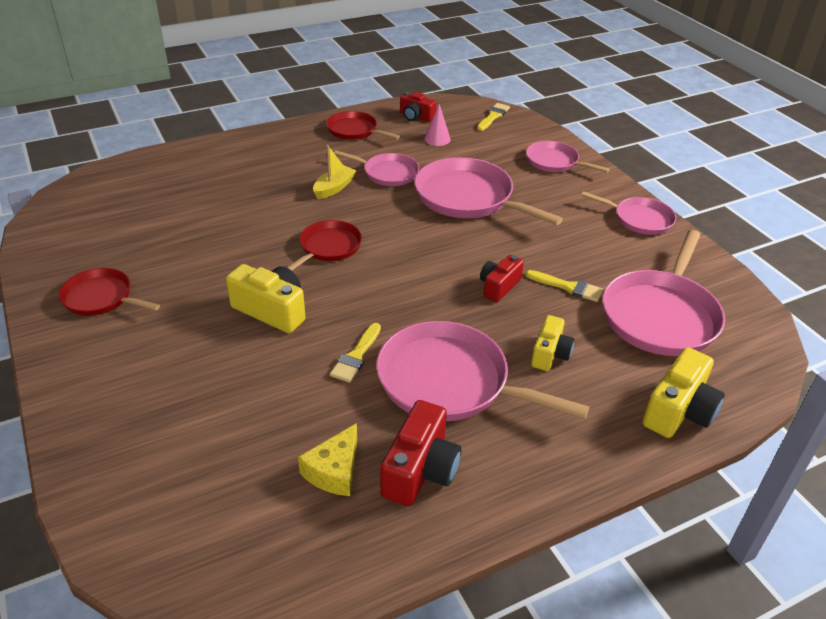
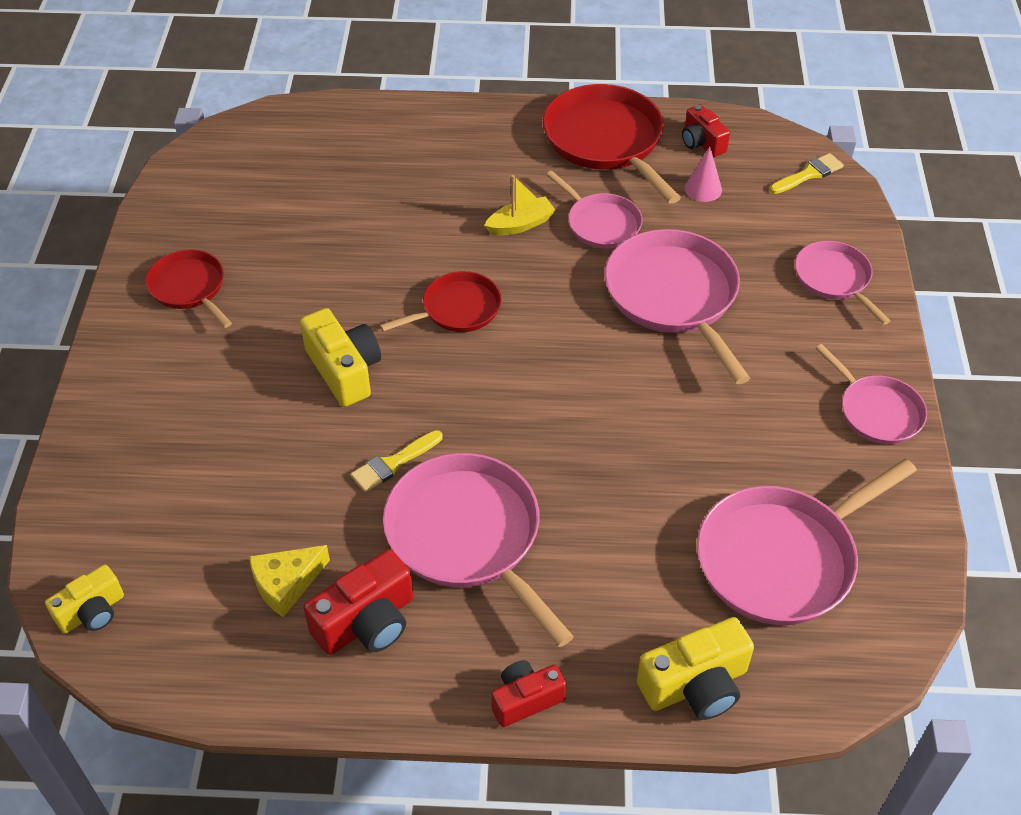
camera: 30 degrees right, 10 degrees up
(354, 130) = (606, 141): red pan -> red pan, size x1.73
(499, 286) = (614, 439): red camera -> red camera (526, 699)
(550, 354) = (604, 550): yellow camera -> yellow camera (92, 612)
(568, 287) = (698, 473): yellow brush -> none

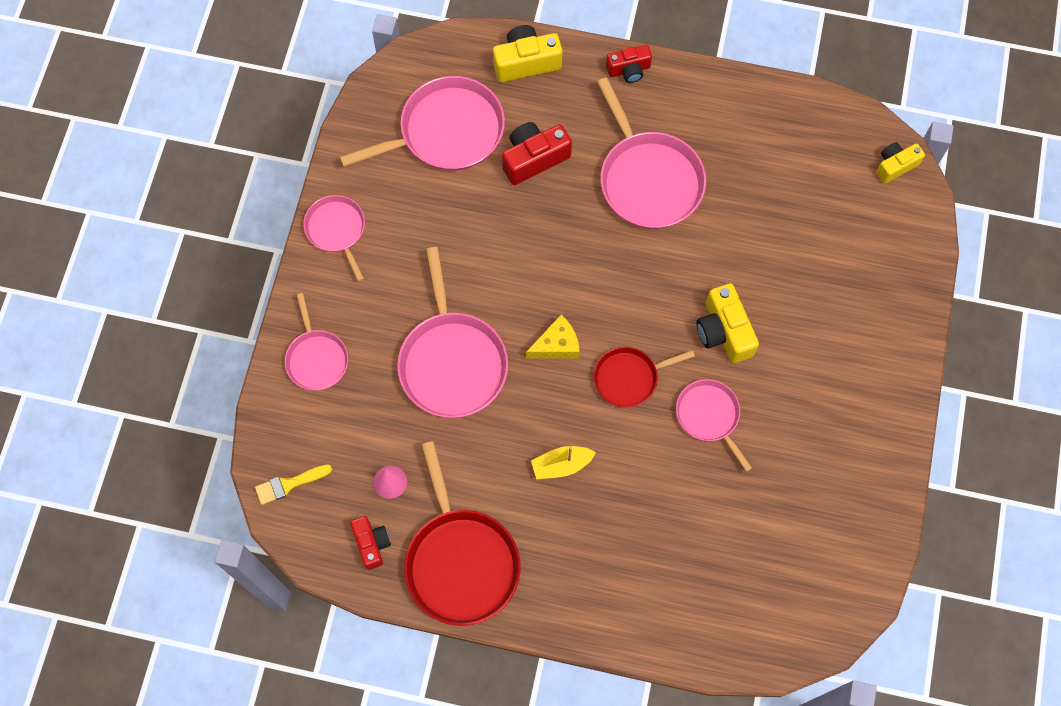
camera: 170 degrees left, 20 degrees up
(189, 288) = (848, 438): red pan -> none
(286, 584) = (771, 165): yellow cheese -> yellow cheese (557, 345)
(367, 622) = (720, 132): red camera -> red camera (534, 159)
(393, 463) = (693, 244): yellow brush -> none
(601, 223) = (491, 454): pink pan -> pink pan (709, 416)

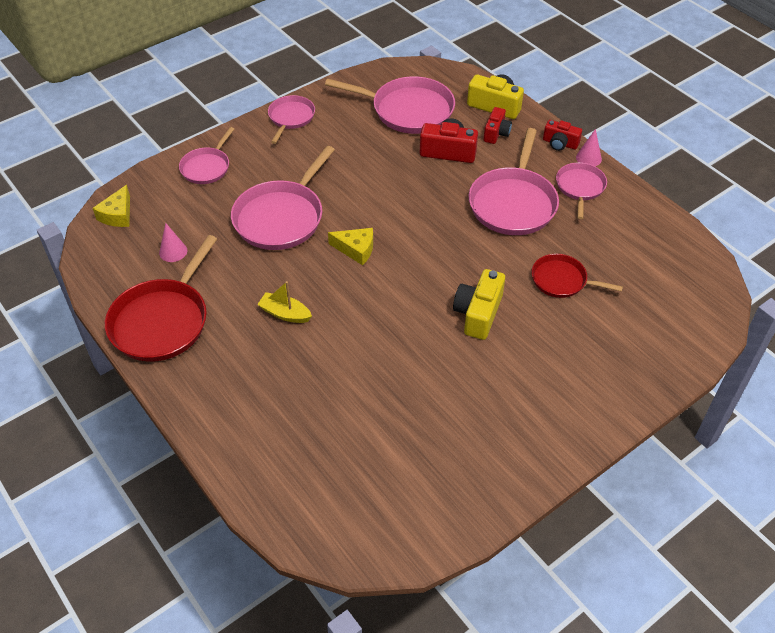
camera: 40 degrees right, 20 degrees down
(289, 484) = (117, 215): yellow brush -> yellow cheese
(372, 544) = (124, 275): red camera -> red camera (496, 133)
(629, 378) = (383, 297): red pan -> red pan (561, 280)
(670, 70) = (588, 158): none -> pink cone
(709, 416) = (415, 354): pink pan -> pink pan (580, 187)
(895, 166) = (710, 299): yellow camera -> none

